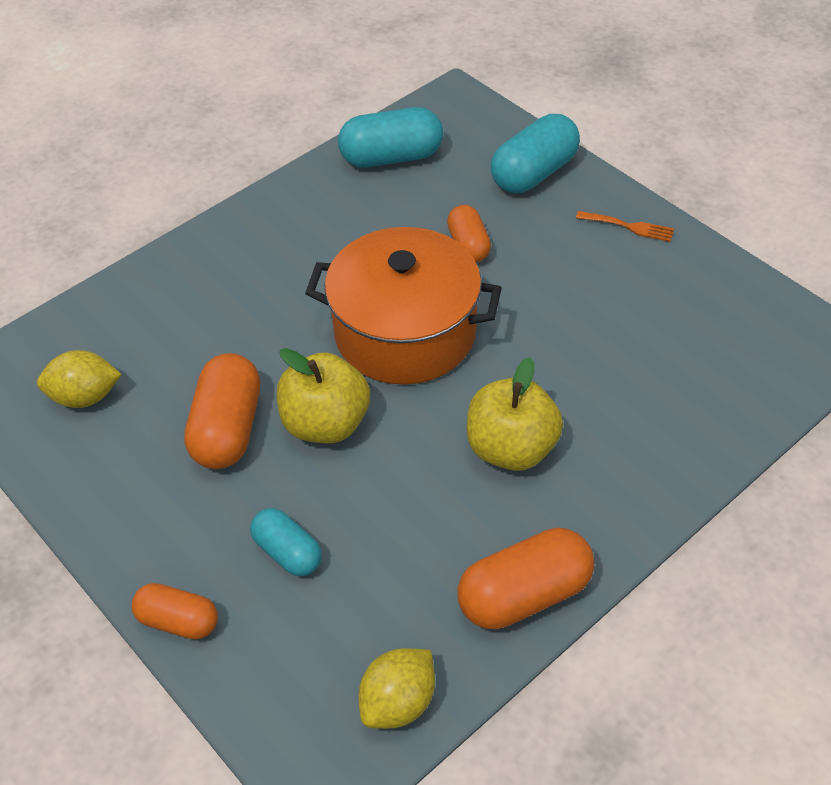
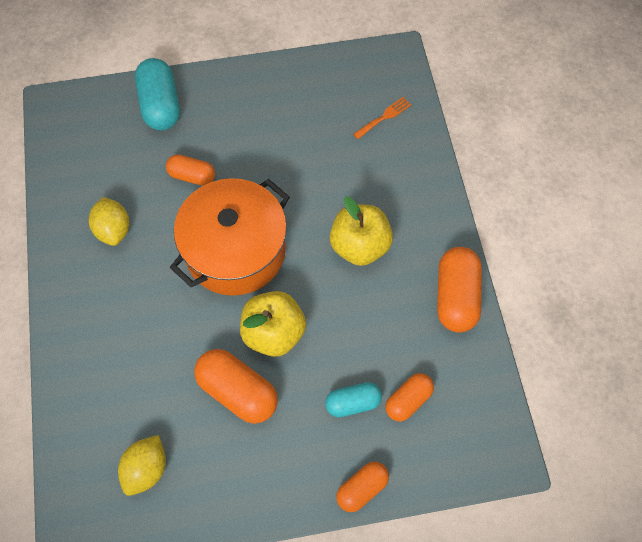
camera: 60 degrees left, 15 degrees up
(331, 613) = (408, 400): none -> orange capsule
(391, 157) = (78, 172): turquoise capsule -> none
(398, 702) = (482, 395): yellow lemon -> yellow lemon (113, 230)
(629, 227) = (244, 87): orange fork -> orange fork (384, 117)

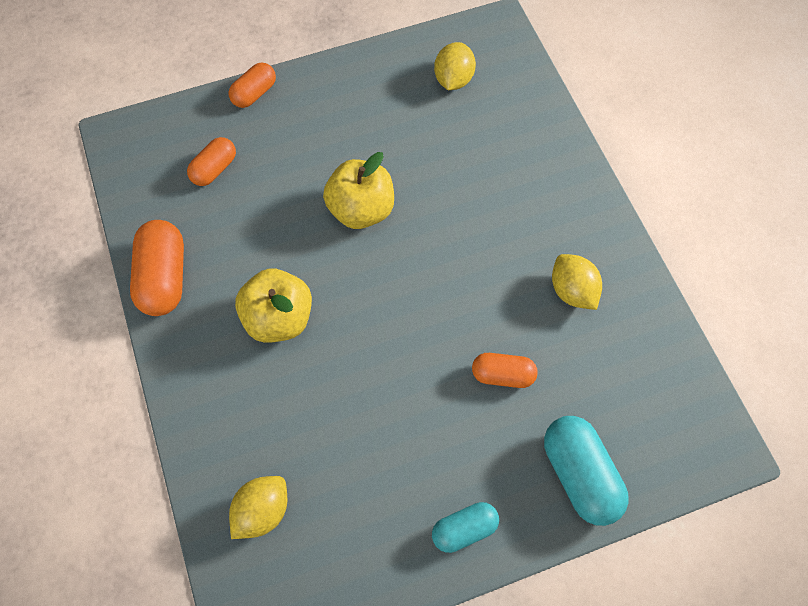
camera: 170 degrees right, 0 degrees up
(235, 250) = (423, 290): orange pot -> none
(238, 391) = (386, 151): orange capsule -> none
(353, 403) = (270, 159): turquoise capsule -> turquoise capsule (464, 529)
(384, 117) = (262, 511): orange fork -> yellow lemon

